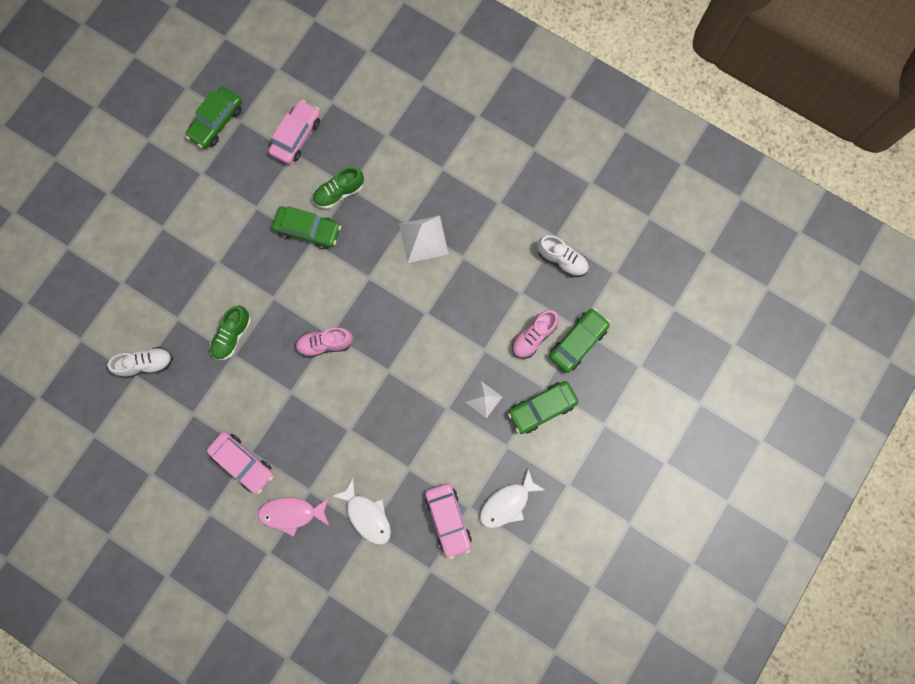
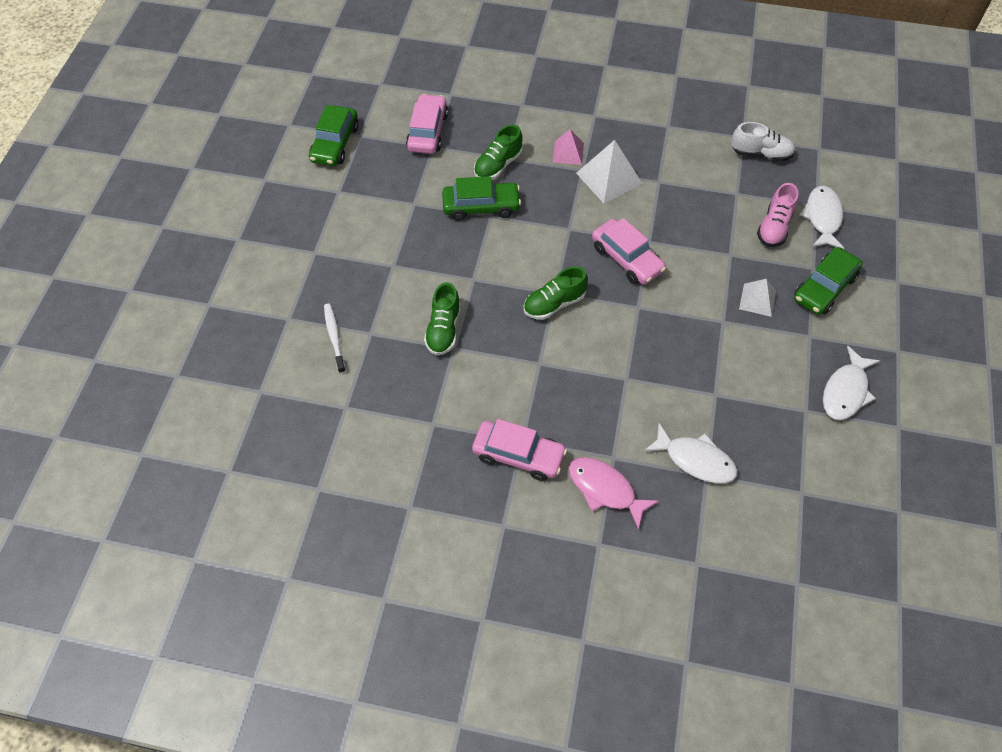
camera: 20 degrees left, 20 degrees down
(146, 364) = (353, 390): white shoe -> none
(149, 312) = (334, 337): none -> white toothbrush
(291, 513) = (605, 489): pink fish -> pink fish turned 60 degrees clockwise
(325, 344) = (554, 304): pink shoe -> green shoe
(402, 200) = (568, 152): none -> pink pyramid
(448, 519) = (791, 431): pink car -> pink car (626, 259)
(578, 342) = (822, 217): green car -> white fish

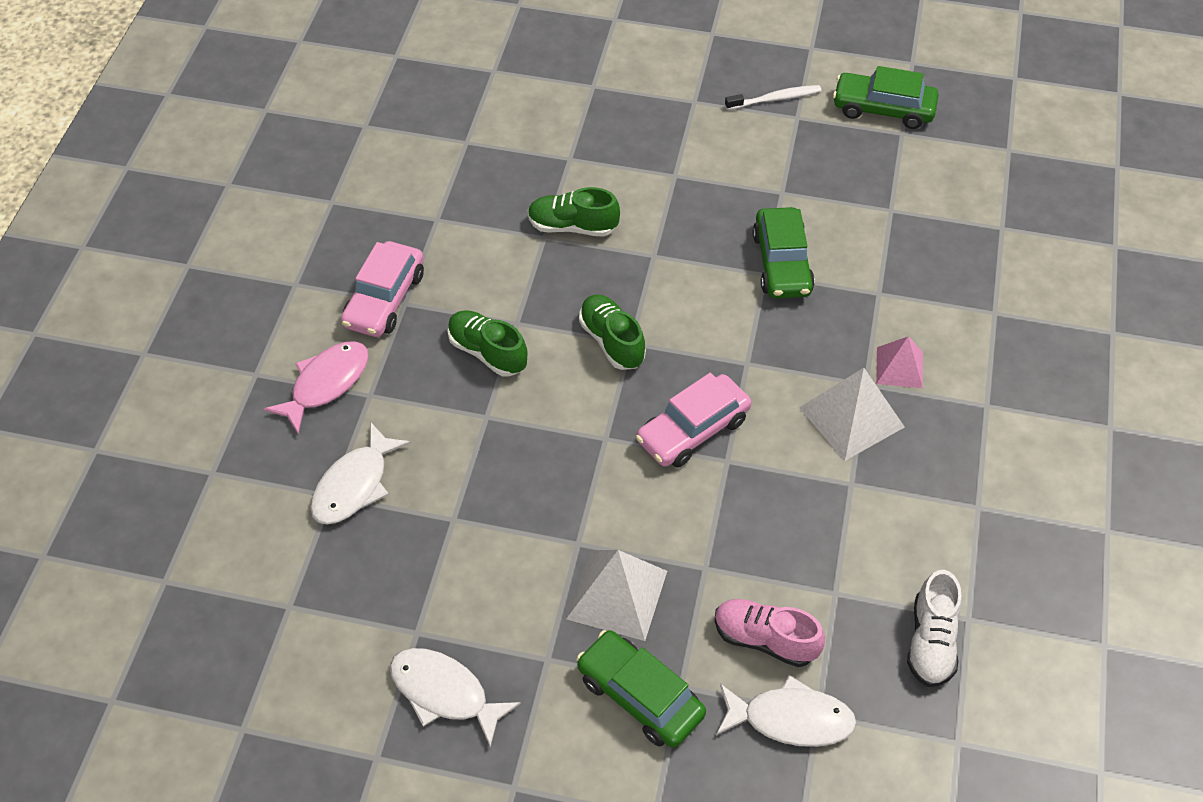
camera: 90 degrees right, 5 degrees down
(334, 337) = (565, 126): white toothbrush -> white toothbrush (775, 99)
(428, 131) = (920, 203): pink car -> none
(498, 165) = (863, 282): green shoe -> green shoe (487, 352)
(757, 300) = (617, 595): white pyramid -> white pyramid, size x1.60

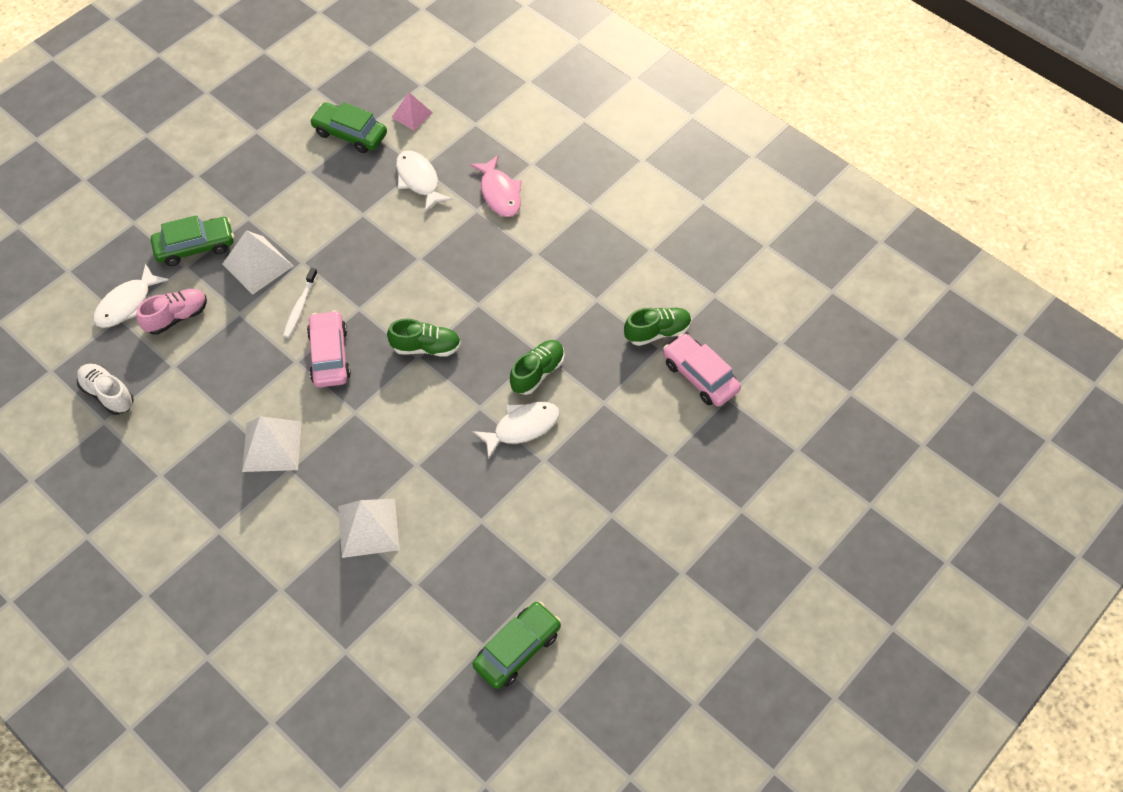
camera: 120 degrees right, 5 degrees up
(384, 299) = (545, 245): pink car -> pink car (700, 376)
(444, 693) = (266, 169): white fish -> white fish (522, 427)
(487, 352) = (465, 279): green shoe -> green shoe (657, 332)
(775, 99) = (578, 574): white toothbrush -> white toothbrush (300, 307)
(781, 263) = (418, 480): green car -> green car (350, 134)
(867, 277) = (368, 528): none -> white pyramid
(899, 367) = (285, 498): pink pyramid -> pink pyramid (412, 115)

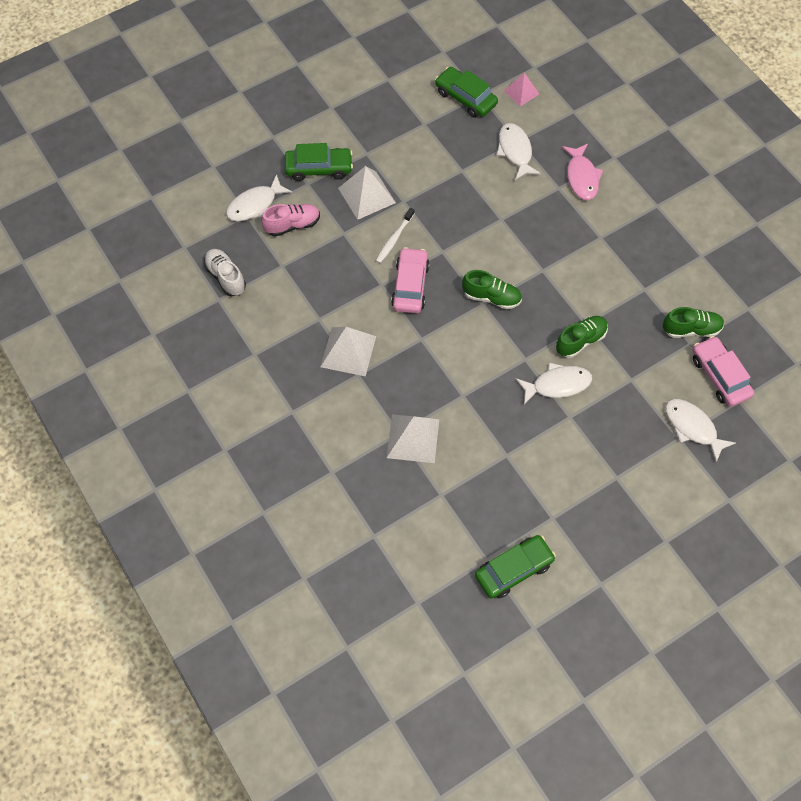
camera: 15 degrees right, 5 degrees up
(683, 439) = (692, 427): none -> white fish

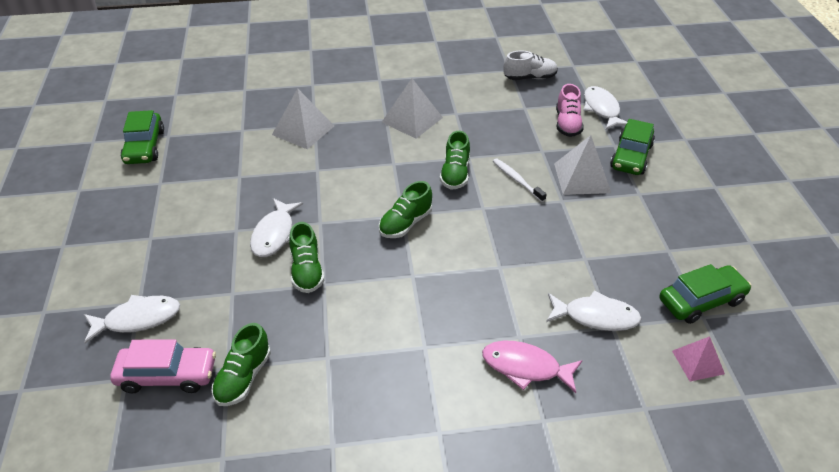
camera: 115 degrees right, 20 degrees down
(410, 286) = (455, 174): pink car -> green shoe

